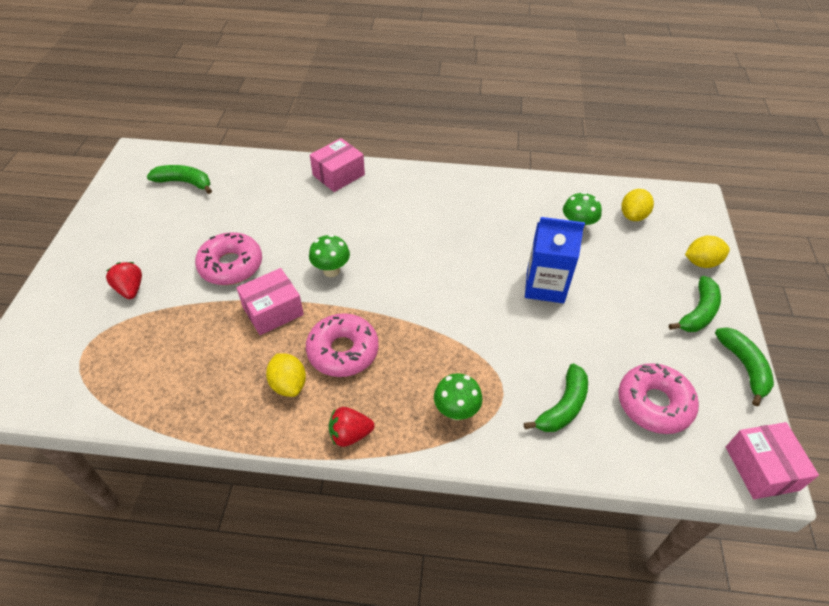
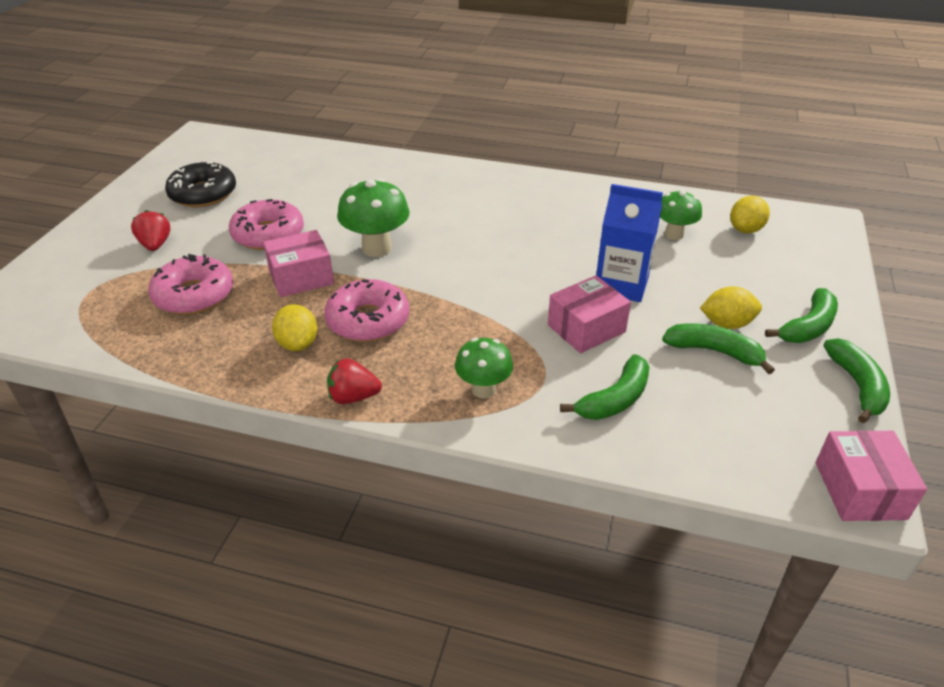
camera: 10 degrees right, 10 degrees down
(158, 225) = (203, 194): none -> black donut
(184, 182) = (242, 161): green banana -> green banana (714, 351)
(331, 270) = (376, 248): green mushroom -> green mushroom, size x1.52
(338, 175) = (409, 167): pink box -> pink box (586, 328)
(654, 404) = (731, 409): pink donut -> pink donut (194, 295)
(701, 262) = (822, 280): yellow lemon -> yellow lemon (726, 324)

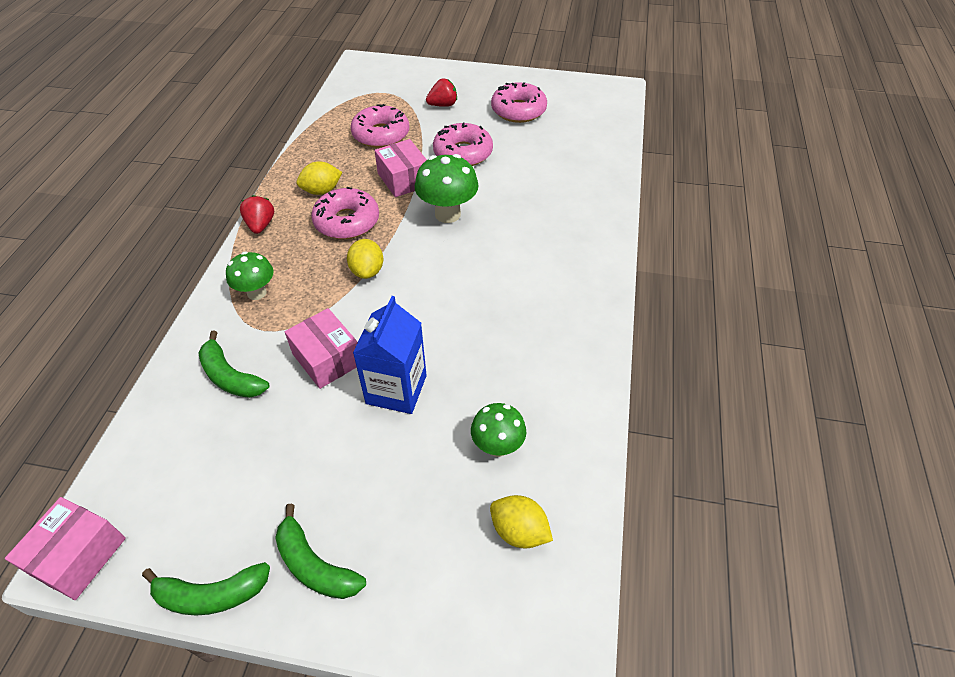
camera: 85 degrees right, 10 degrees up
(203, 194) = (518, 110): black donut -> pink donut
(714, 351) = (283, 461): green banana -> none
(726, 324) = (326, 479): yellow lemon -> yellow lemon (367, 271)
(859, 490) = (78, 556): pink box -> pink box turned 60 degrees counterclockwise

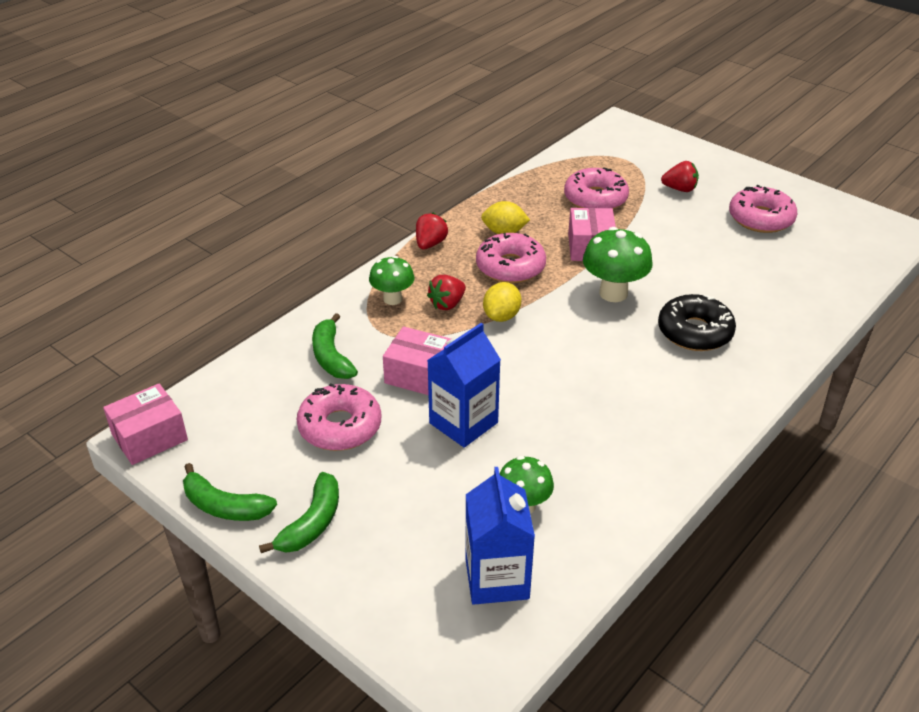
camera: 30 degrees right, 10 degrees down
(311, 278) = (447, 304): none -> red strawberry
(315, 565) = (312, 523): green banana -> green banana turned 135 degrees counterclockwise
(327, 359) = (419, 374): pink box -> pink box turned 60 degrees counterclockwise
(463, 153) = (669, 242): pink donut -> pink donut (340, 426)
(519, 531) = (497, 578): yellow lemon -> blue carton
(531, 224) = (694, 332): none -> black donut

